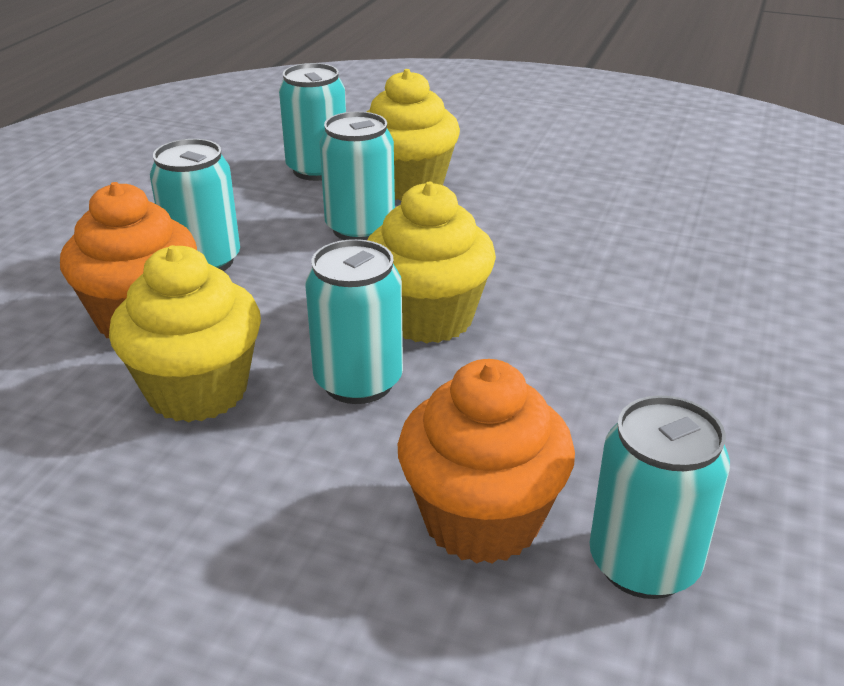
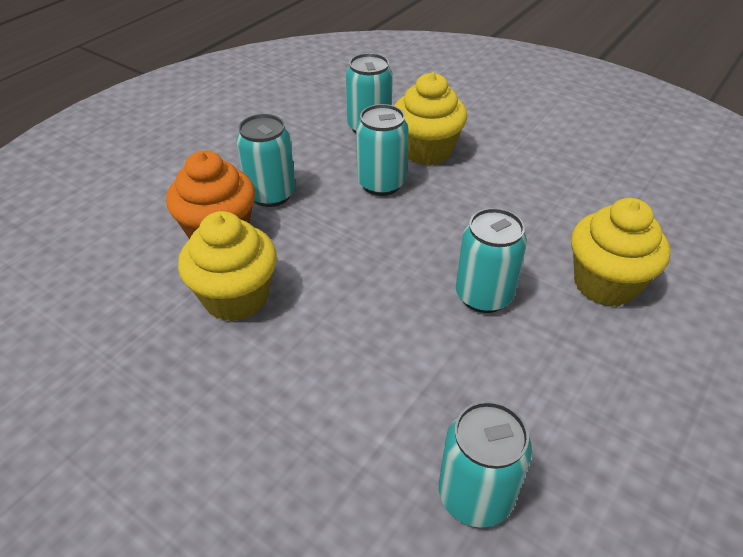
camera: 15 degrees right, 10 degrees up
(358, 382) = (338, 311): turquoise can -> turquoise can (483, 295)
(428, 318) = (402, 268): yellow cupcake -> yellow cupcake (605, 283)
(482, 520) = (381, 436): orange cupcake -> none

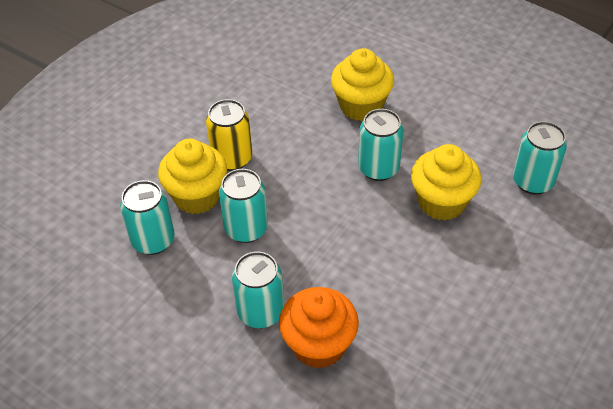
camera: 90 degrees left, 5 degrees up
(236, 297) = (396, 319): yellow cupcake -> yellow cupcake (441, 202)
(484, 172) = (232, 158): none -> yellow can

